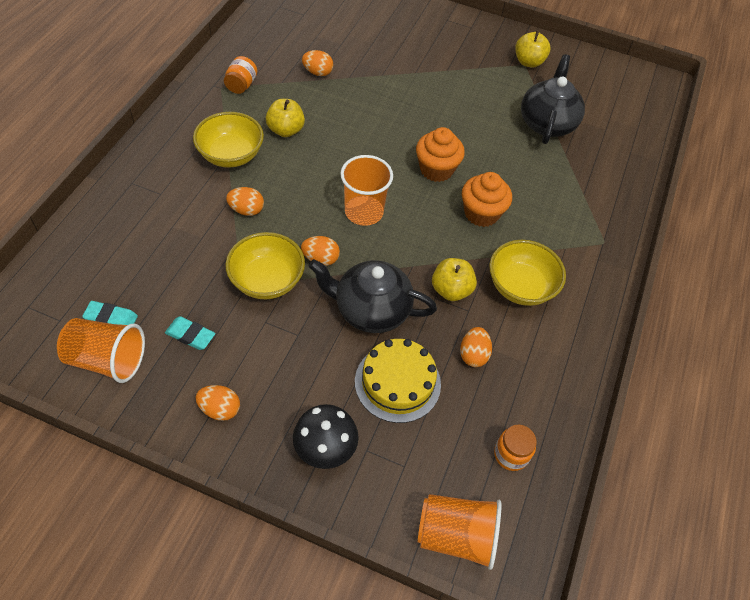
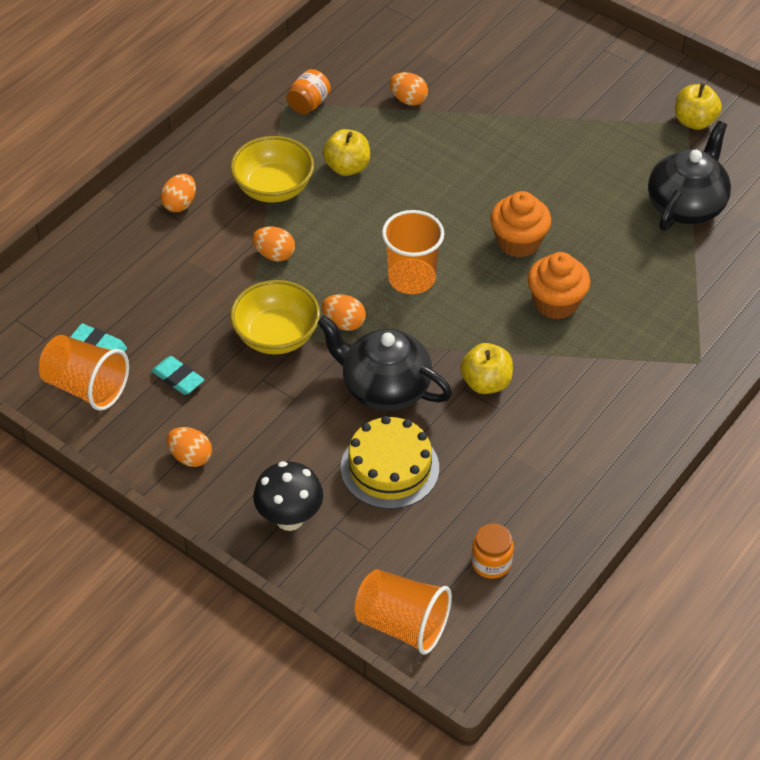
camera: 20 degrees right, 5 degrees down
(473, 354) = (486, 456): orange egg -> orange egg (180, 204)
(520, 287) = (571, 394): yellow bowl -> none

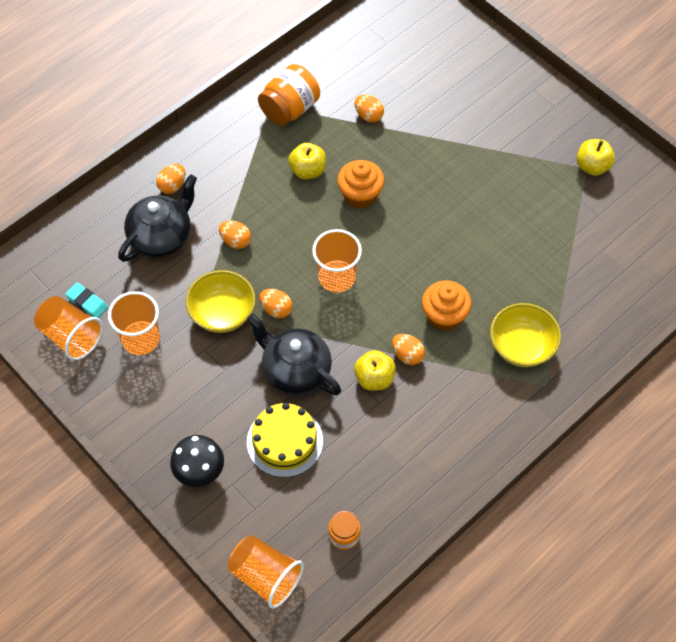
camera: 10 degrees right, 10 degrees up
(178, 378) = (141, 339): turquoise eraser -> orange cup
(190, 457) = (137, 408): orange egg -> orange egg (407, 355)
(273, 188) = (247, 181): yellow bowl -> yellow bowl (522, 346)
(308, 104) = (290, 109): orange jar -> orange jar, size x1.70
(518, 242) = (427, 257): orange cupcake -> orange cupcake (360, 195)
(686, 205) = (568, 242): black teapot -> black teapot (161, 236)

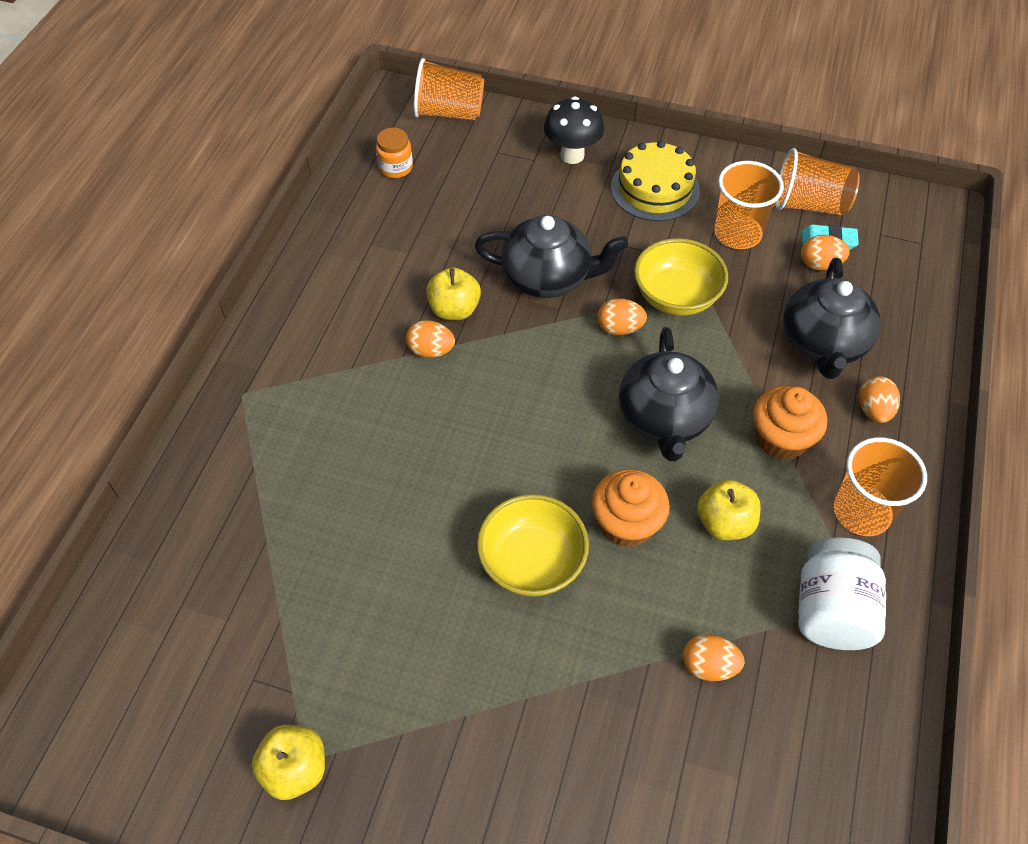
camera: 150 degrees right, 5 degrees down
(235, 241) = (733, 381): orange egg -> orange egg (820, 264)
(284, 441) = (510, 213): yellow cake -> yellow cake (655, 189)
(290, 109) = (831, 610): orange jar -> white jar
(294, 239) = (664, 419): none -> black teapot
(337, 277) = (576, 398): orange cup -> orange cup (862, 512)
(444, 316) = (411, 416): orange cupcake -> orange cupcake (781, 439)
(522, 346) = (292, 425): yellow bowl -> yellow bowl (532, 562)

